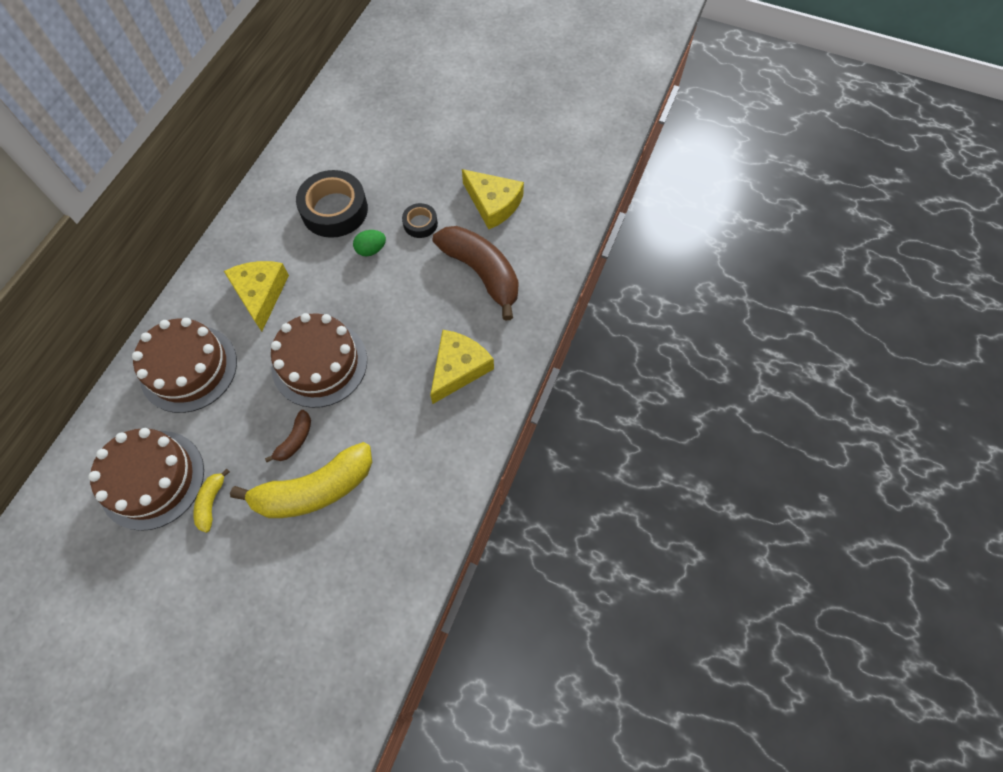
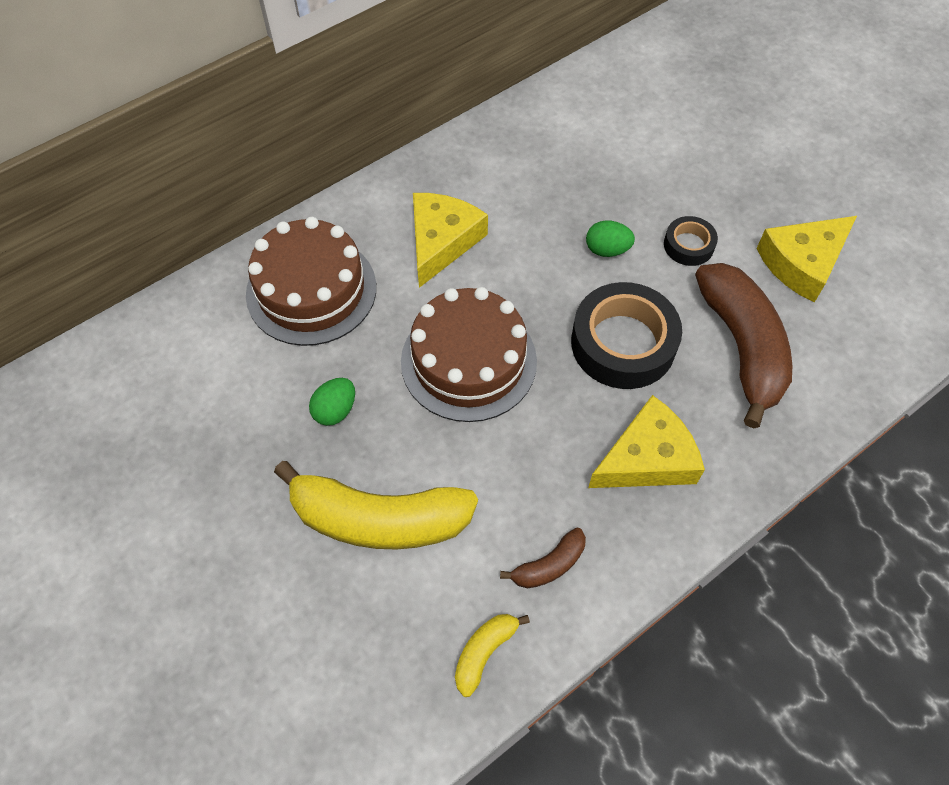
camera: 30 degrees right, 5 degrees down
(152, 479) = (199, 401): brown cake -> none
(211, 502) = (249, 467): yellow banana -> yellow banana (484, 652)
(249, 438) = (335, 410): none -> green egg
(295, 440) = (388, 442): brown banana -> brown banana (549, 565)
(334, 210) = (585, 180): black tape -> black tape (623, 343)
(493, 203) = (802, 263): yellow cheese -> yellow cheese turned 75 degrees clockwise

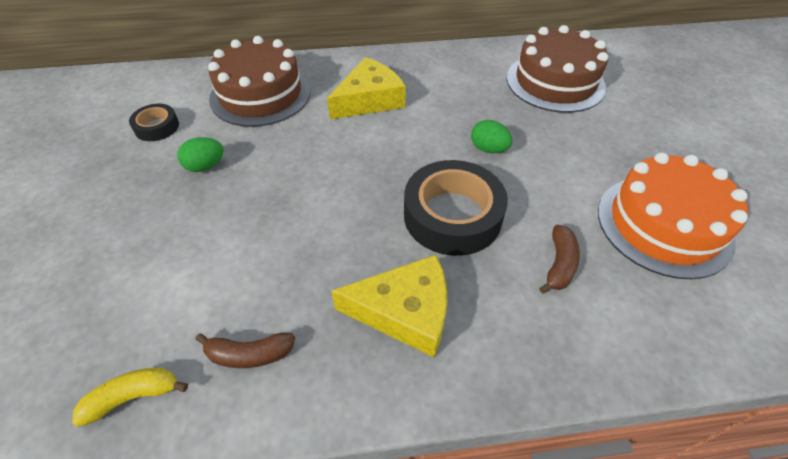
camera: 30 degrees right, 10 degrees down
(379, 519) = (162, 248): yellow banana -> none
(468, 361) = (322, 176): brown cake -> brown cake (555, 82)
(688, 245) = (561, 172): black tape -> black tape (157, 127)
(741, 347) = (559, 264): brown banana -> brown banana, size x0.46
(802, 263) = (663, 225): yellow cheese -> orange cake

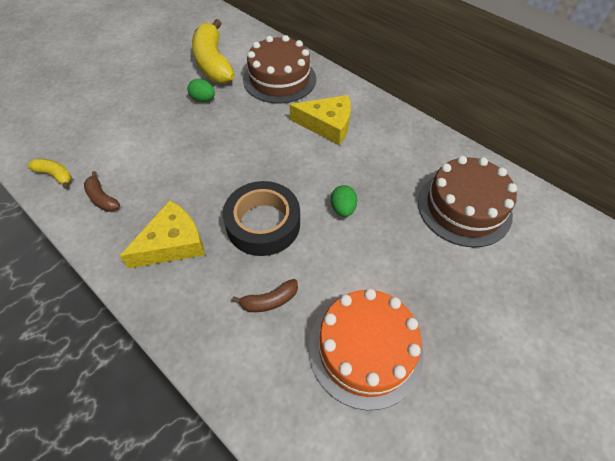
camera: 50 degrees right, 5 degrees up
(157, 127) = (213, 62): black tape -> yellow banana
(405, 312) = (172, 243): yellow cheese -> yellow cheese turned 90 degrees counterclockwise

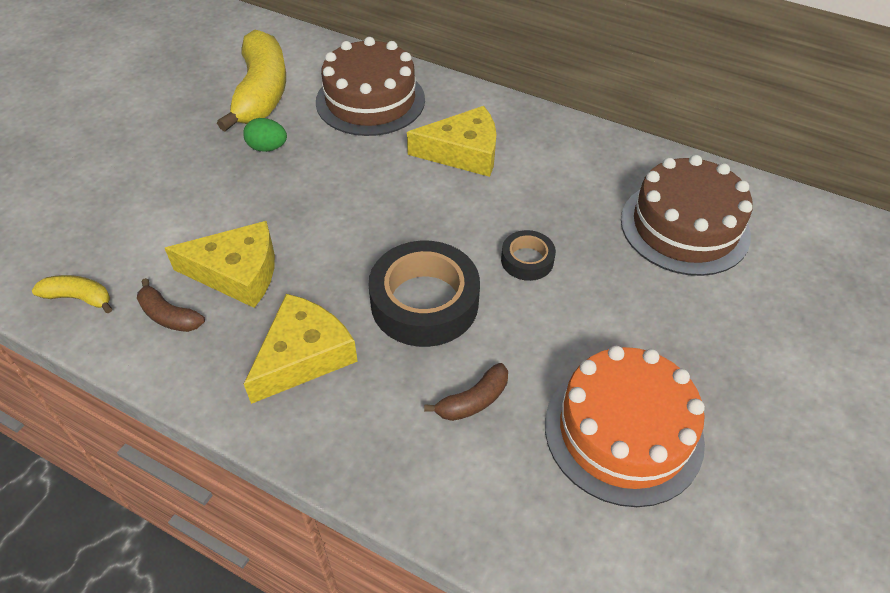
camera: 15 degrees left, 5 degrees down
(153, 178) = (237, 273): none -> yellow cheese
(213, 62) = (261, 93): yellow banana -> yellow banana turned 150 degrees counterclockwise
(343, 209) = (527, 260): green egg -> black tape

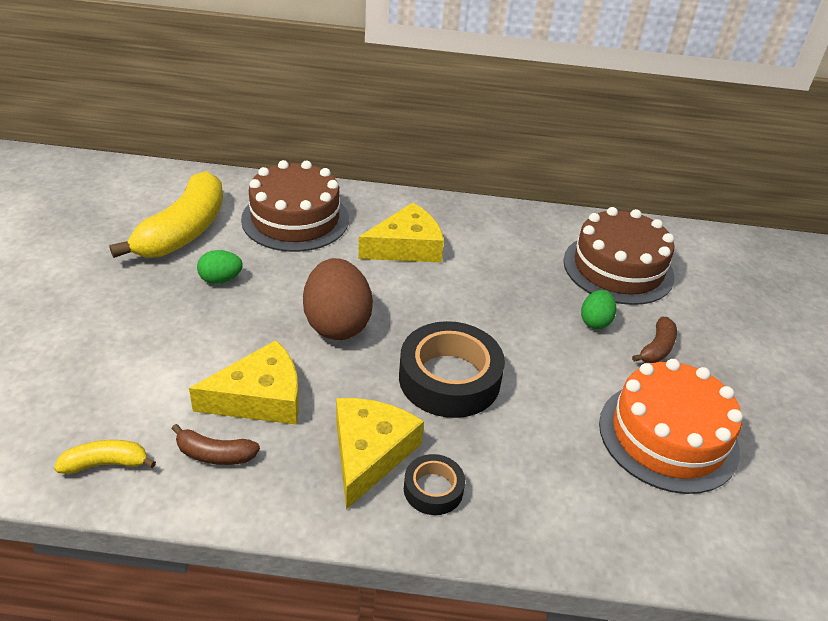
camera: 25 degrees left, 10 degrees down
(261, 93) = (183, 231): yellow banana -> yellow banana turned 45 degrees clockwise
(348, 217) = (337, 324): none -> brown egg
(473, 401) = (539, 447): brown banana -> brown banana (657, 348)
(527, 260) = (513, 323): black tape -> black tape (433, 489)
(619, 281) = (595, 321): none -> green egg

